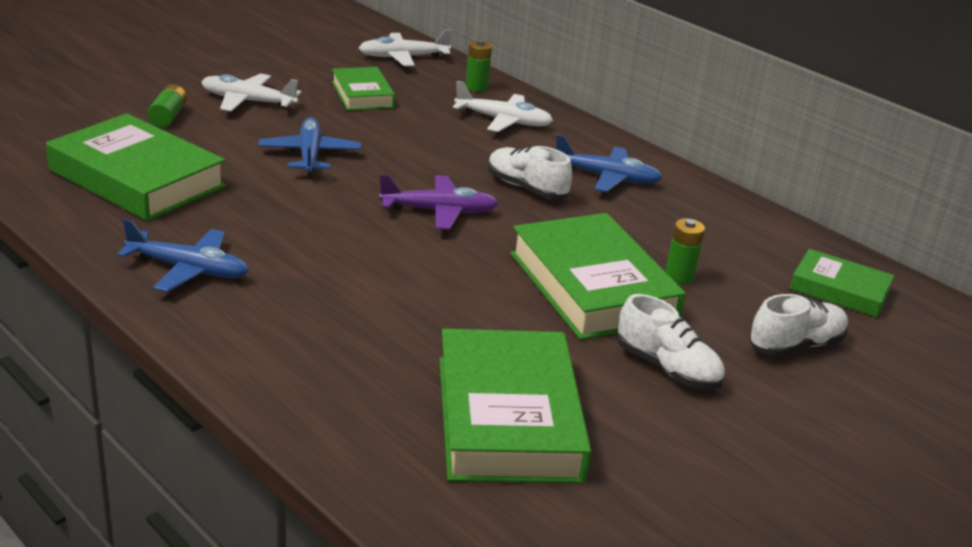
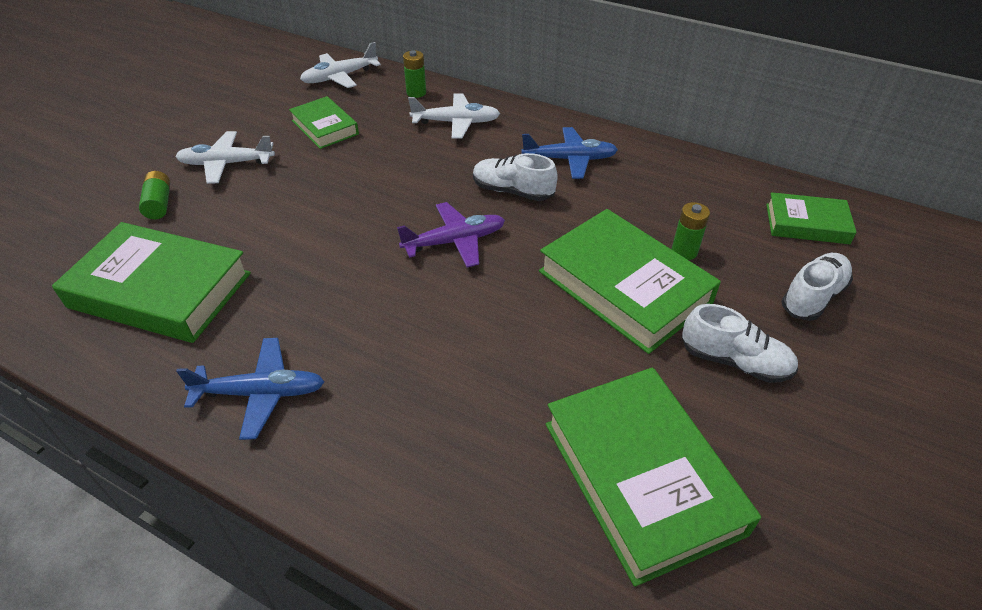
camera: 15 degrees left, 15 degrees up
(309, 155) = (311, 211): blue plane -> none

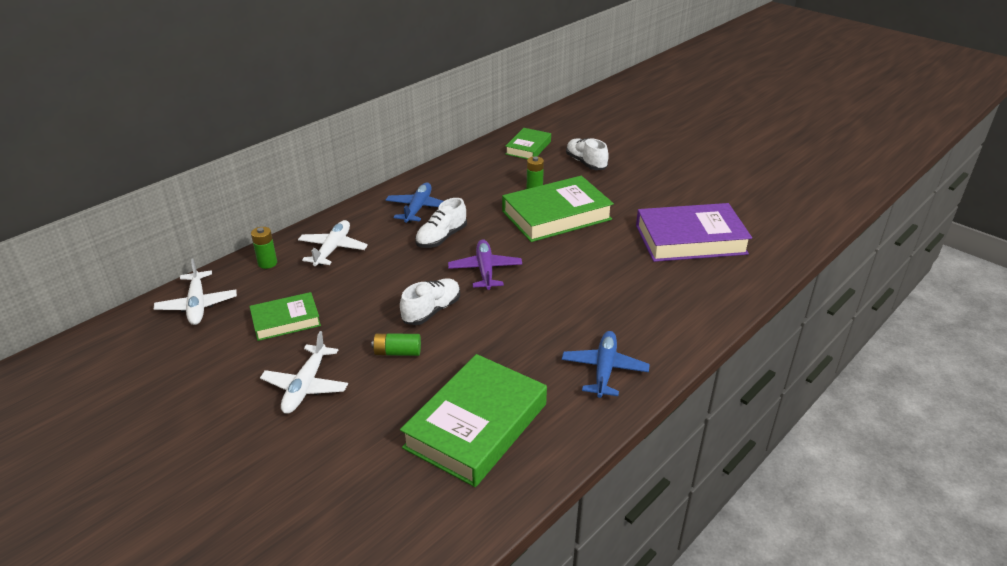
camera: 75 degrees left, 10 degrees down
(159, 204) = (346, 432): green battery -> green battery (397, 352)
(641, 476) = (690, 239): green book -> purple book
(734, 361) = (624, 196): white shoe -> white shoe (431, 311)

